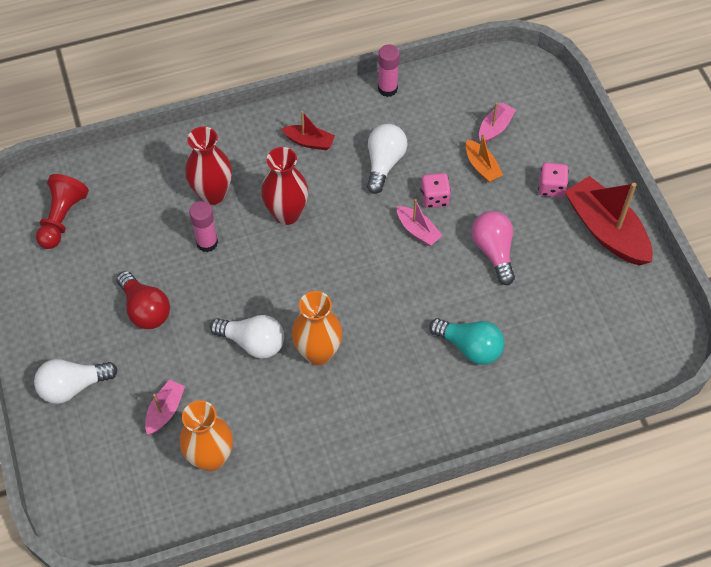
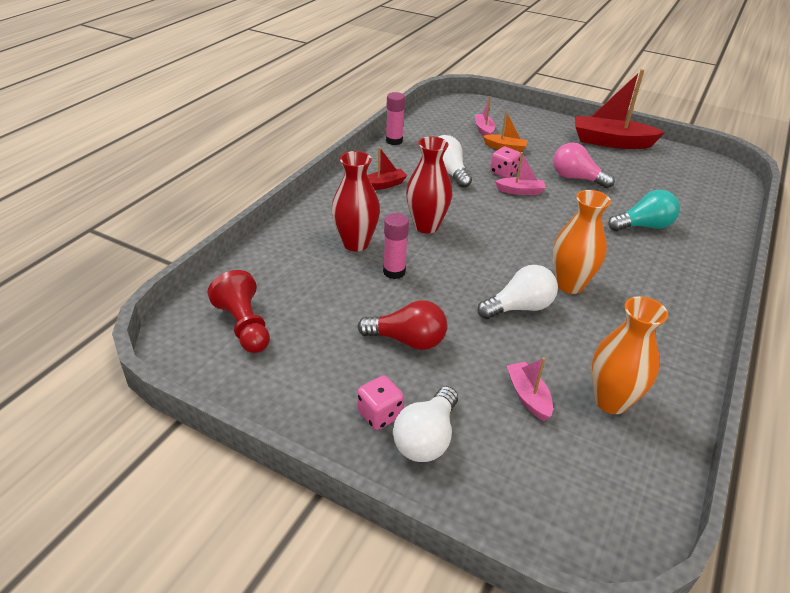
camera: 45 degrees left, 20 degrees down
(551, 187) = (555, 139): pink dice -> pink dice (380, 414)

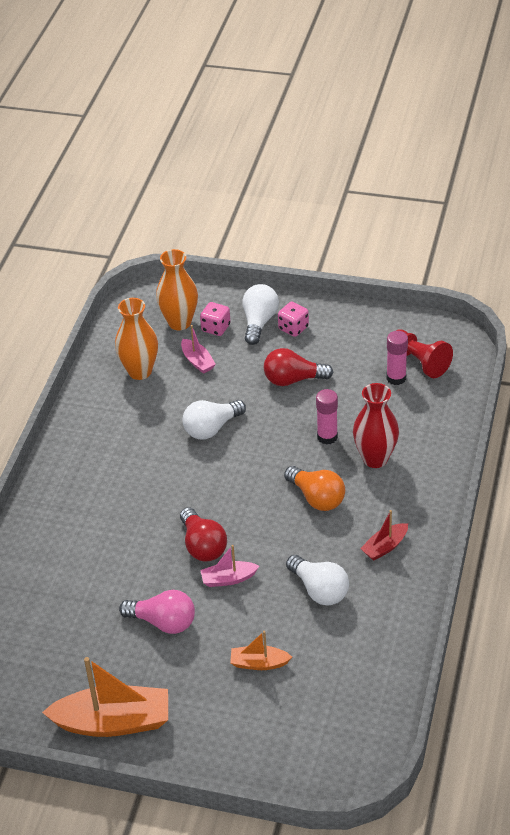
camera: 170 degrees right, 5 degrees up
(394, 141) = (408, 636): pink glue stick -> pink glue stick (396, 378)
(426, 226) = (317, 498): red vase -> orange light bulb
(484, 130) = (296, 699): pink boat -> none
(504, 173) = (252, 608): pink dice -> pink dice (216, 328)
(540, 215) = (202, 546): none -> red light bulb
(569, 285) = (169, 462): orange vase -> orange vase (179, 322)
(611, 142) = (113, 722): red boat -> orange boat
(643, 226) = (91, 557): turquoise light bulb -> none

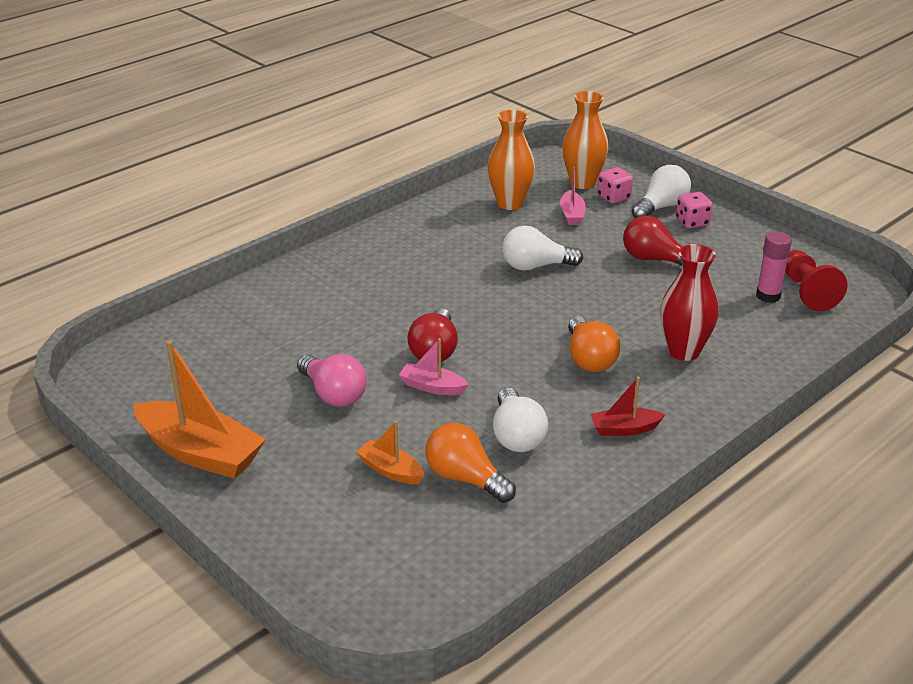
camera: 30 degrees right, 10 degrees down
(314, 642) = (465, 478): none -> orange light bulb
(327, 437) = (648, 315): pink glue stick -> none

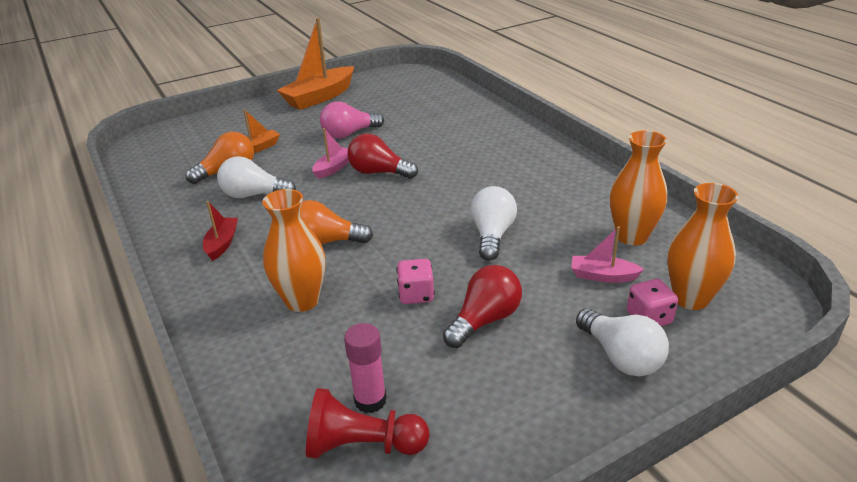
camera: 105 degrees right, 0 degrees up
(683, 351) = (302, 301): red vase -> orange vase
(692, 222) = (574, 378): pink dice -> pink dice (416, 295)

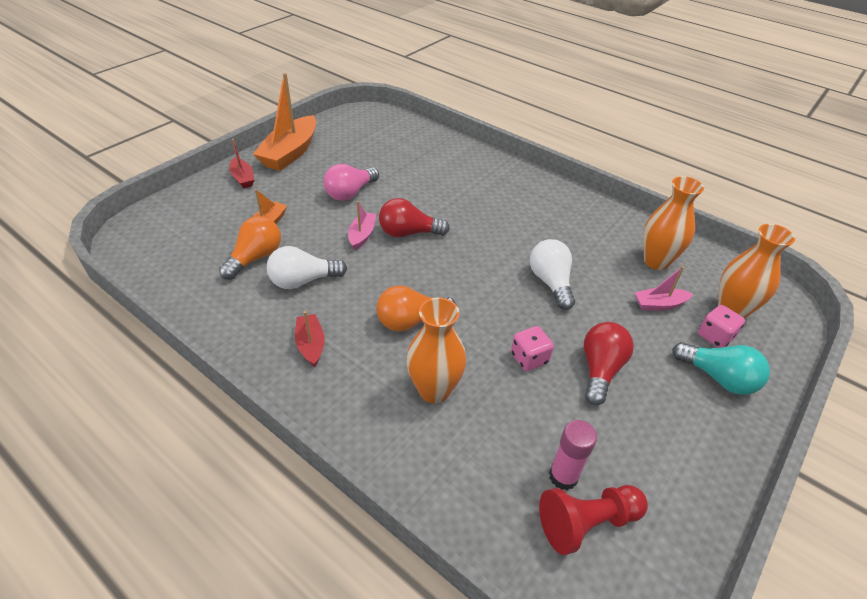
camera: 25 degrees left, 10 degrees up
(264, 112) = (243, 178): none -> red boat
(621, 357) = (718, 378): white light bulb -> turquoise light bulb

